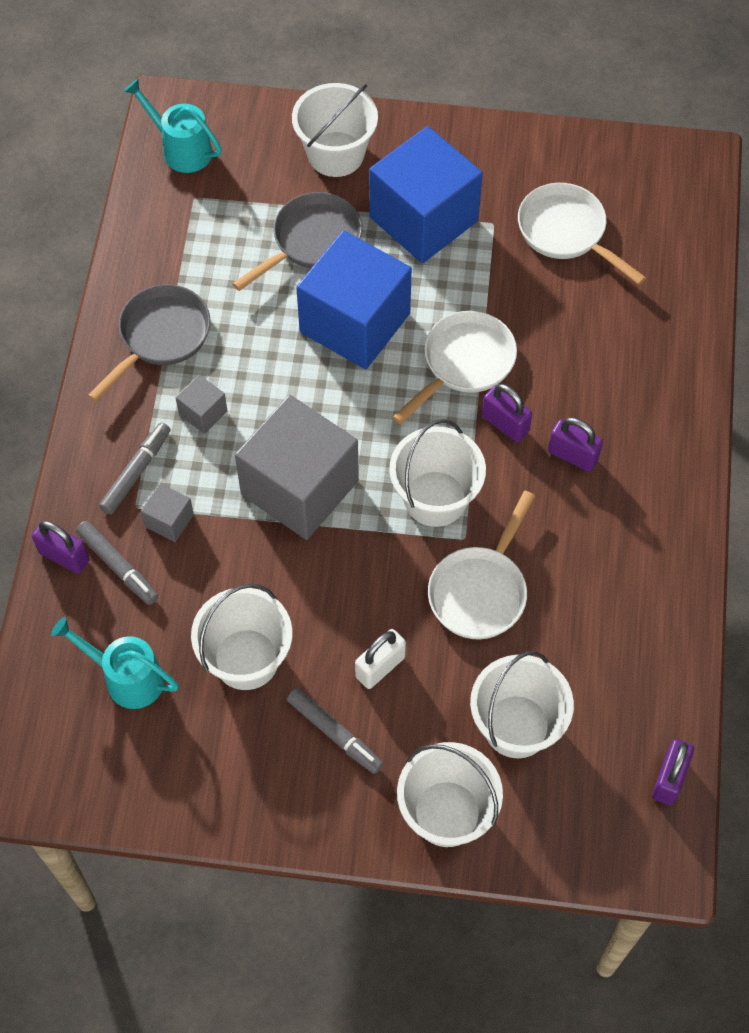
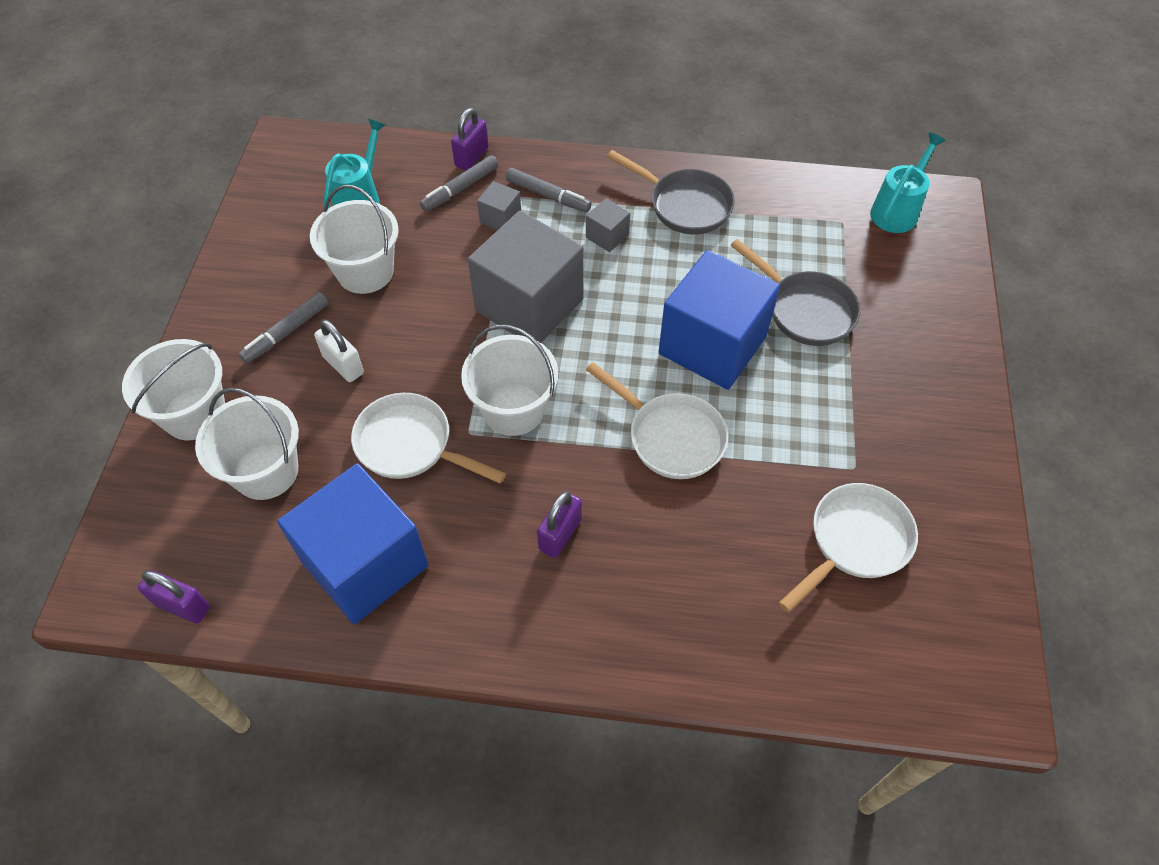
camera: 90 degrees right, 5 degrees down
(336, 154) = (918, 328): white bucket -> none
(423, 219) = (849, 403): blue cube -> blue cube (364, 563)
(505, 424) = (598, 472): purple padlock -> none

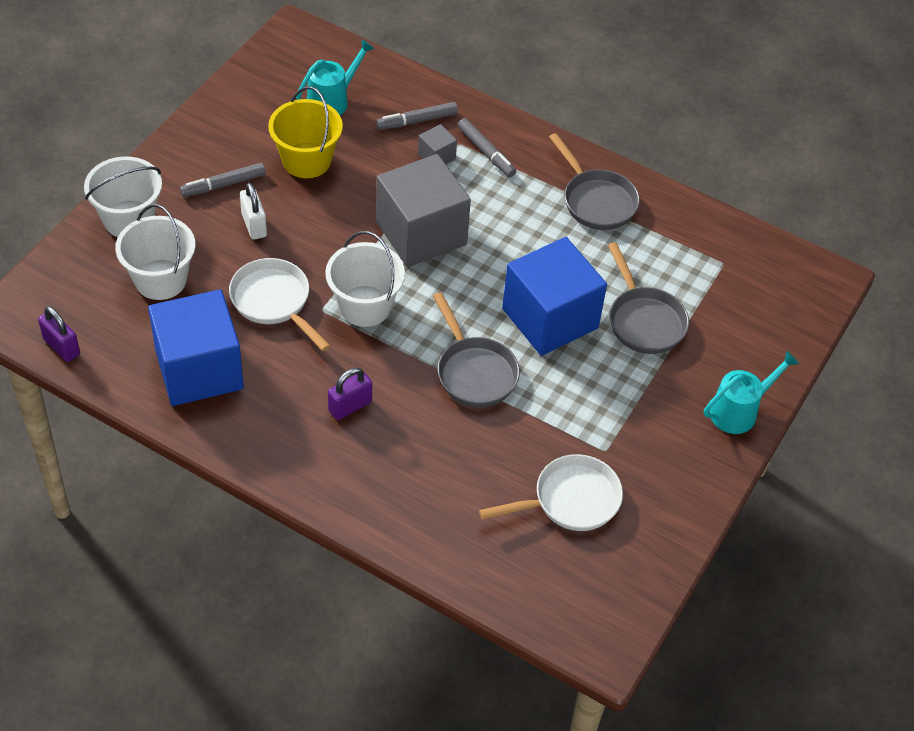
camera: 20 degrees right, 5 degrees down
(365, 272) = (306, 160): white bucket -> yellow bucket
(471, 157) = (441, 98): purple padlock -> none
(607, 236) = (515, 202): grey cube -> none
(670, 436) = (474, 372): white pan -> grey pan
(897, 210) = (779, 271): turquoise watering can -> turquoise watering can (739, 411)

